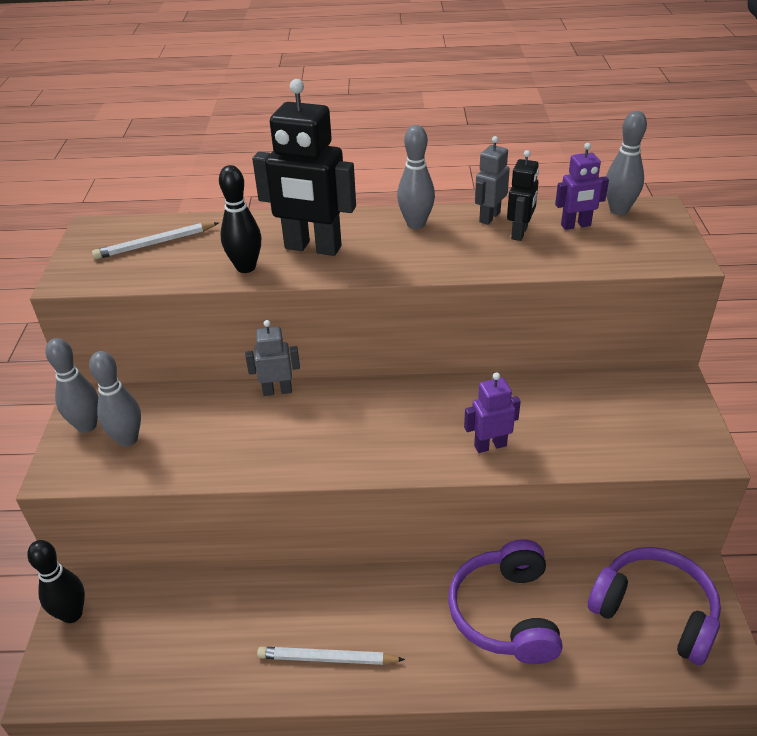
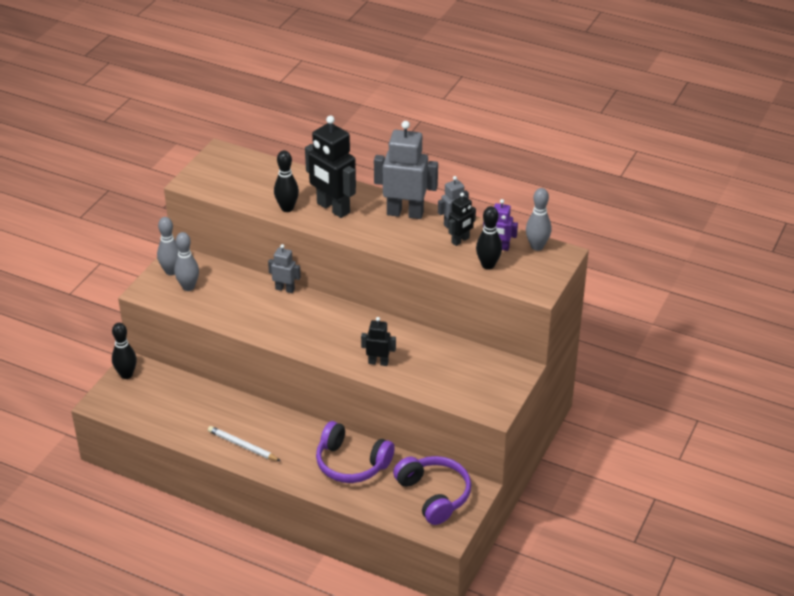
camera: 25 degrees right, 0 degrees up
(155, 243) = (248, 174): white pencil -> none
(416, 224) = (405, 213): grey bowling pin -> grey robot
(490, 445) = (378, 362): purple robot -> black robot
(505, 613) = (351, 463): purple headphones -> purple headphones turned 90 degrees counterclockwise
(586, 250) = (488, 265): none -> black bowling pin

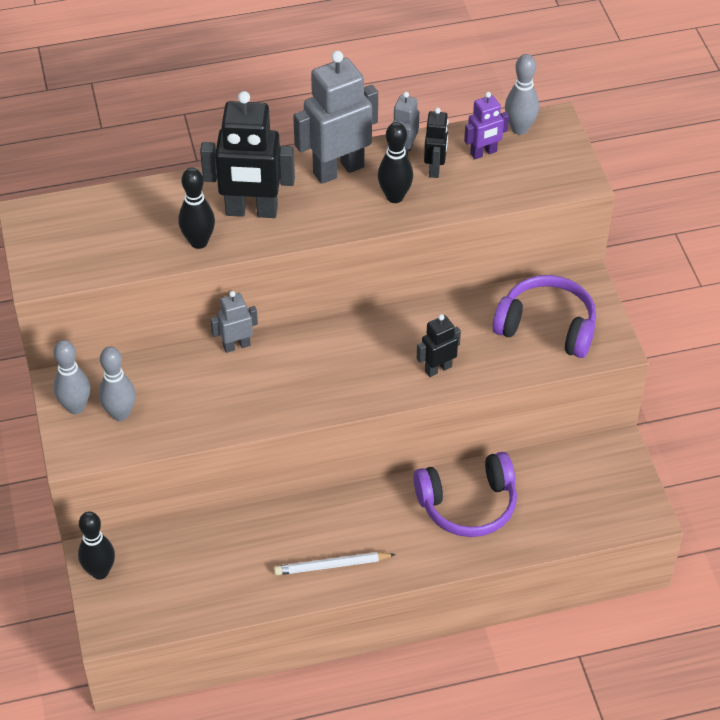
camera: 40 degrees left, 10 degrees up
(434, 495) = (587, 482): purple headphones -> purple headphones (547, 327)
(488, 265) = (496, 181): black bowling pin -> black bowling pin (395, 197)

